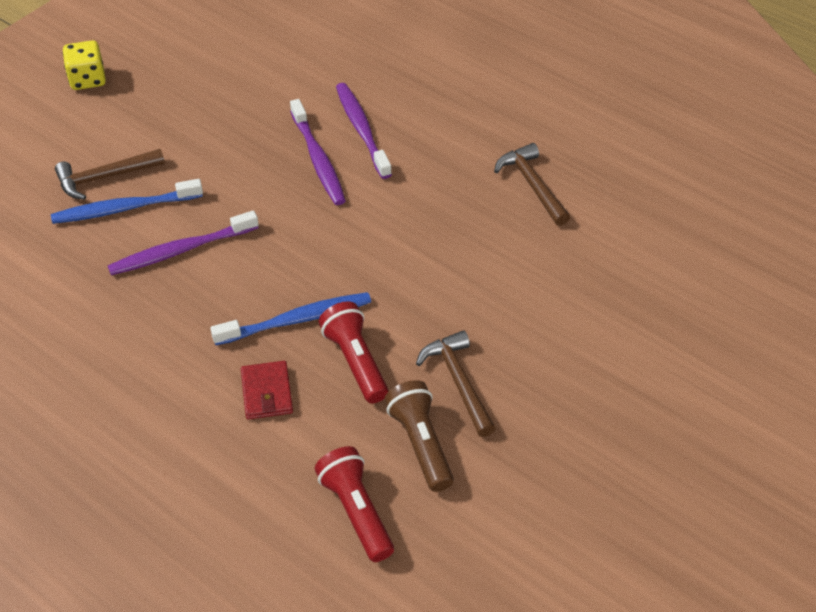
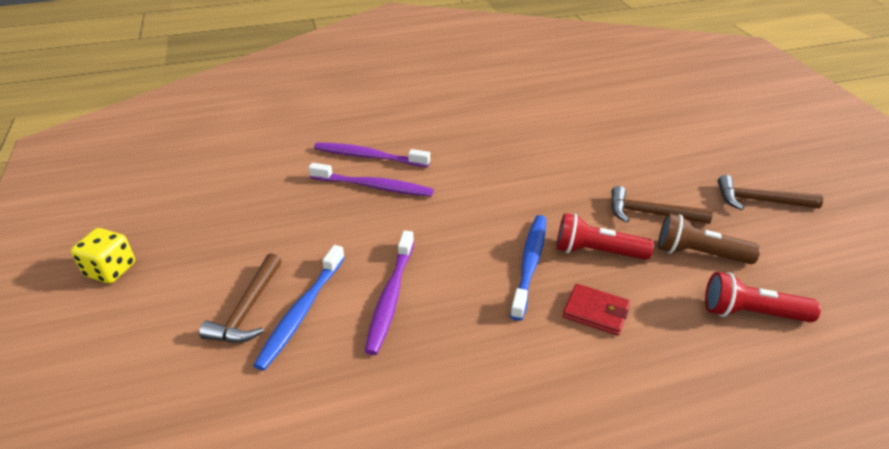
camera: 55 degrees left, 10 degrees down
(532, 185) = (498, 117): brown hammer -> brown hammer (759, 201)

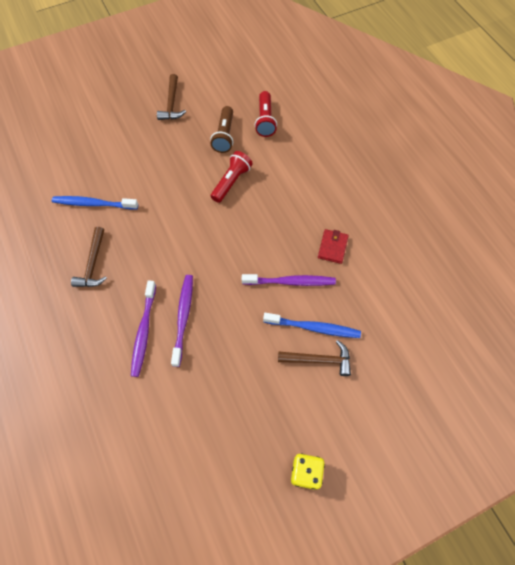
camera: 100 degrees left, 25 degrees up
(529, 264) = (248, 214): blue toothbrush -> blue toothbrush (94, 204)
(595, 312) = (279, 182): red wallet -> red wallet (332, 247)
(596, 252) = (231, 182): red flashlight -> red flashlight turned 150 degrees counterclockwise
(650, 213) = (191, 155): brown hammer -> brown hammer (93, 264)

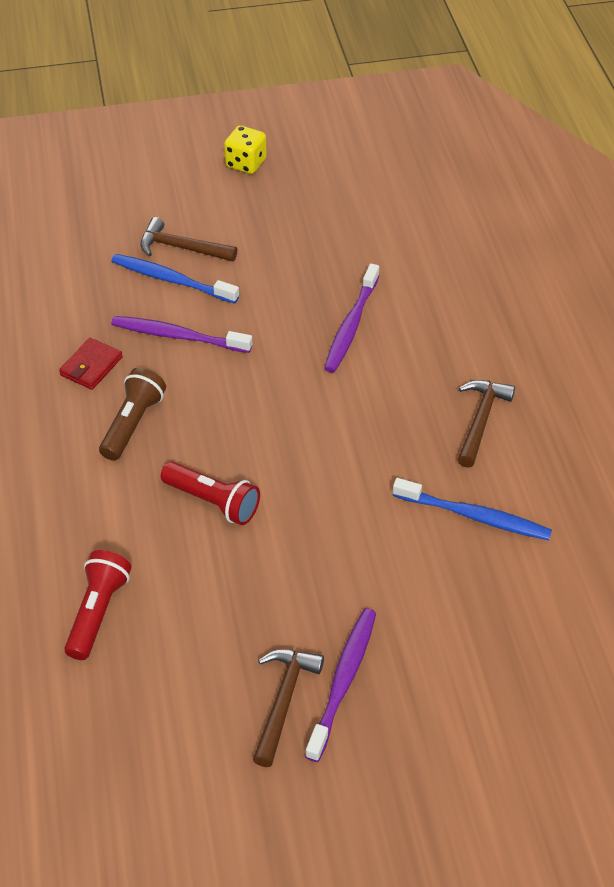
camera: 165 degrees left, 15 degrees down
(144, 331) = (411, 321): purple toothbrush -> purple toothbrush (343, 682)
(224, 136) = (194, 596): brown flashlight -> brown flashlight (133, 423)
(231, 182) = (213, 502): red flashlight -> red flashlight turned 105 degrees counterclockwise

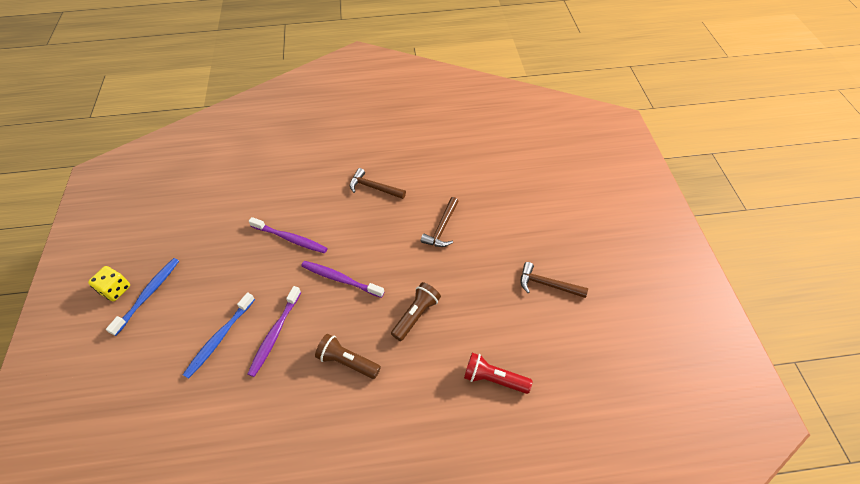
camera: 85 degrees left, 5 degrees up
(91, 366) = (290, 390): red wallet -> none
(182, 248) = (189, 331): brown hammer -> brown hammer (442, 228)
(213, 502) = (416, 315): red flashlight -> brown flashlight
(343, 682) = (534, 258): purple toothbrush -> purple toothbrush (341, 279)
(474, 516) = (436, 197): blue toothbrush -> blue toothbrush (148, 295)

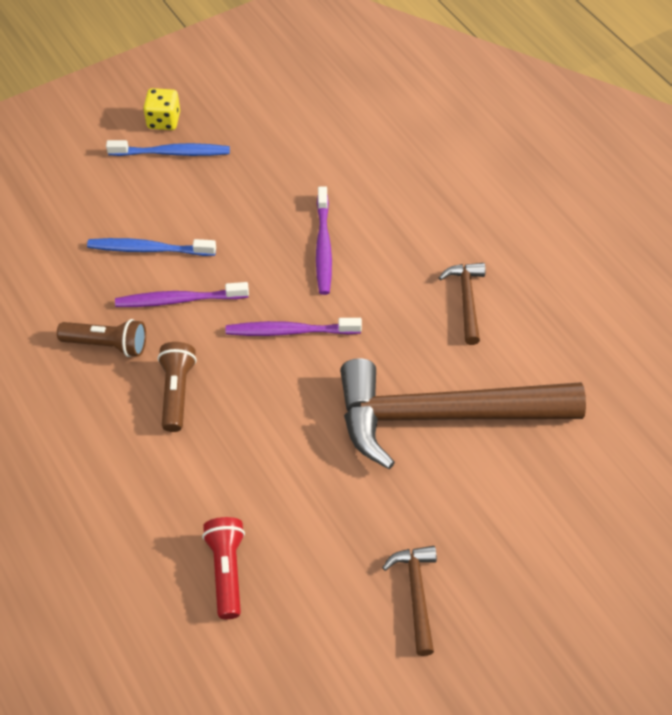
camera: 65 degrees right, 0 degrees up
(341, 279) = (290, 331): purple toothbrush -> purple toothbrush turned 90 degrees counterclockwise
(416, 315) = (279, 441): brown flashlight -> brown flashlight (107, 345)
(442, 228) = (442, 416): brown hammer -> brown hammer, size x2.34

